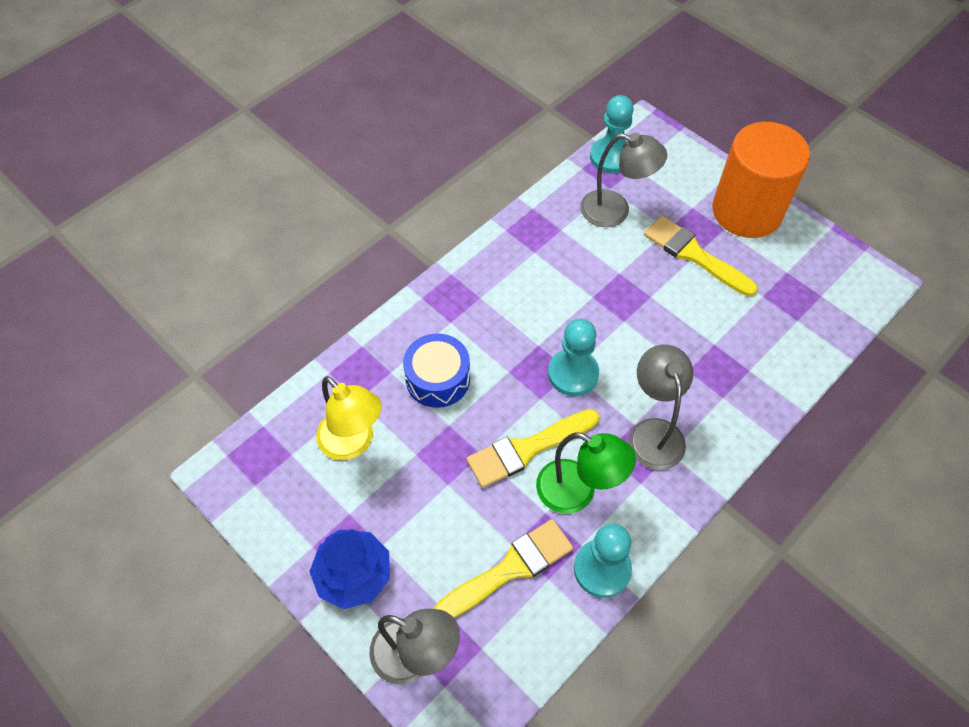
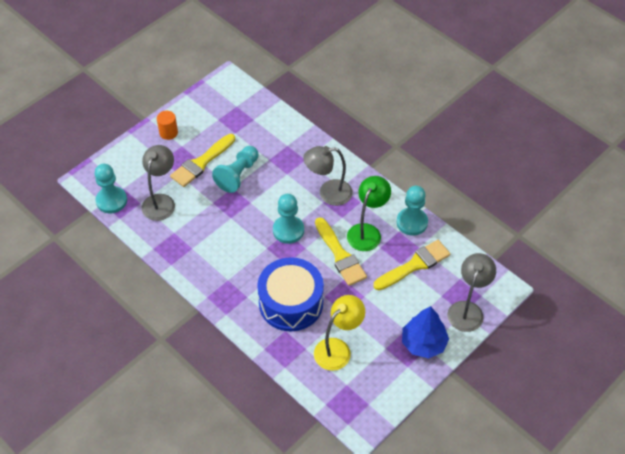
camera: 90 degrees left, 5 degrees down
(438, 379) = (291, 303): blue drum -> blue drum, size x1.53
(510, 569) = (414, 265): yellow brush -> yellow brush turned 90 degrees clockwise
(676, 302) = (238, 175): none -> turquoise pawn
(747, 211) = (168, 132): orange cylinder -> orange cylinder, size x0.41

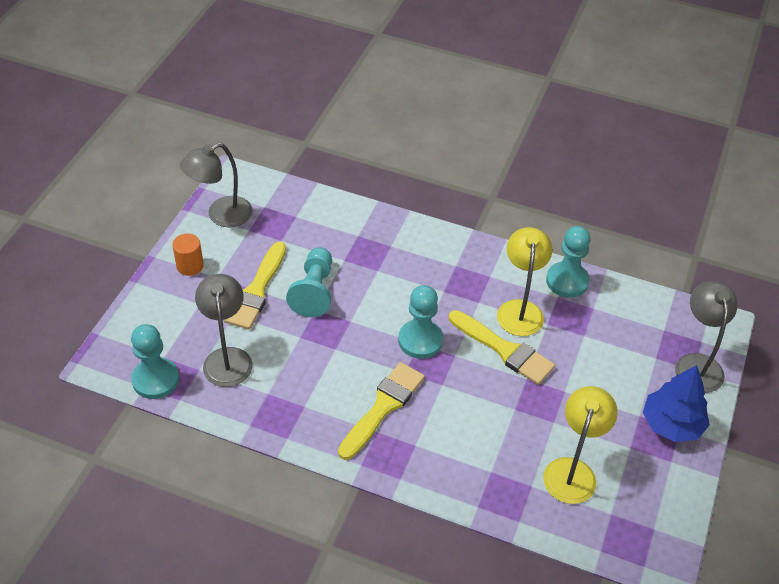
camera: 25 degrees left, 5 degrees down
(291, 303) = (477, 432): blue drum -> none
(328, 193) = (444, 278): grey lamp -> grey lamp (221, 215)
(367, 231) = (520, 309): green lamp -> yellow lamp
(414, 265) = (602, 331): yellow brush -> yellow brush (383, 407)

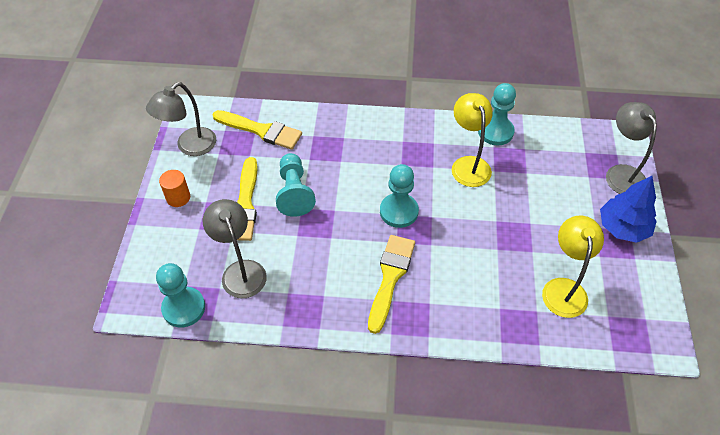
camera: 15 degrees left, 5 degrees up
(504, 350) = (469, 201): yellow brush -> yellow brush (261, 130)

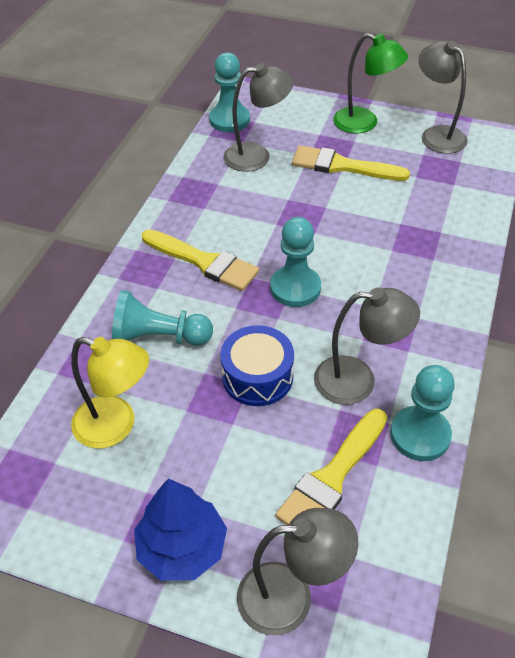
camera: 105 degrees right, 5 degrees down
(178, 197) = (364, 123): orange cylinder -> green lamp
(261, 130) = (455, 189): yellow brush -> yellow brush (332, 477)
(294, 192) = (350, 204): turquoise pawn -> turquoise pawn (159, 337)
(468, 164) = (358, 380): yellow lamp -> grey lamp
(488, 217) = (257, 376): none -> blue drum

